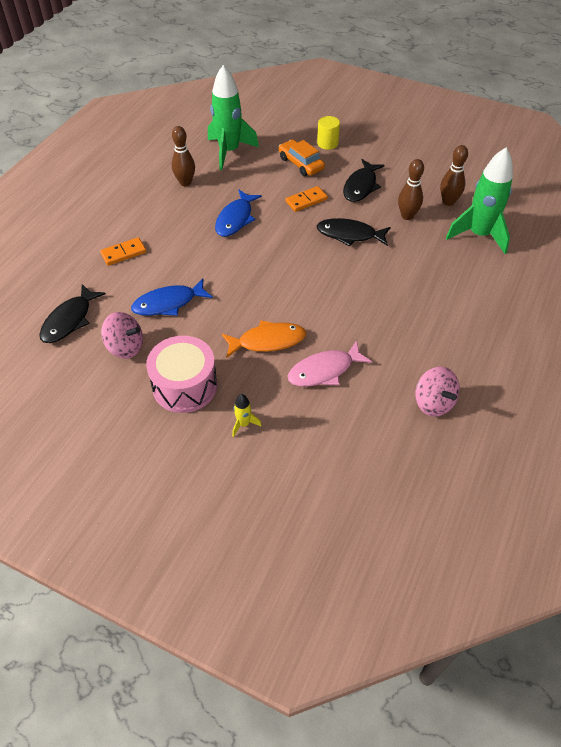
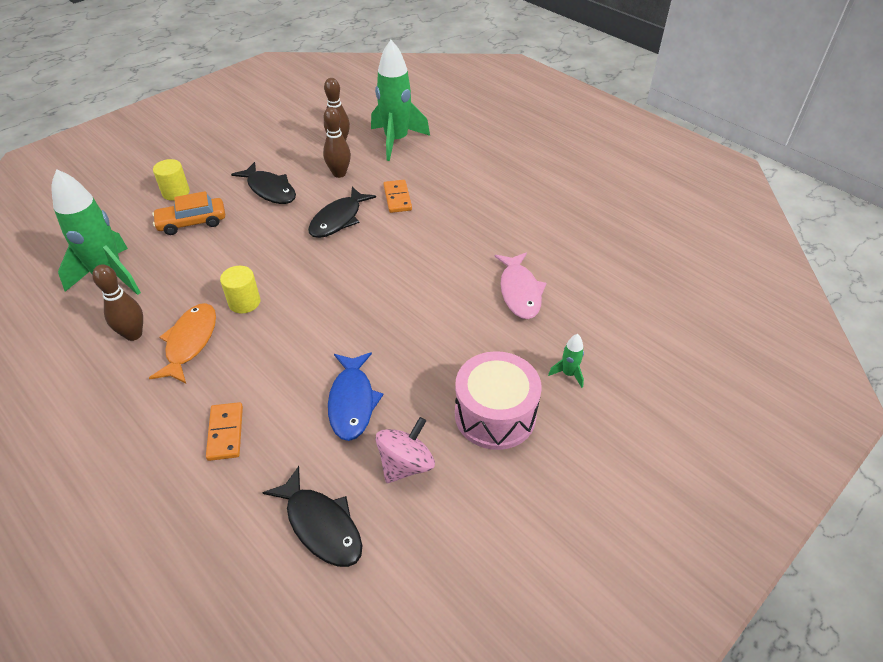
camera: 70 degrees left, 5 degrees down
(235, 219) = (244, 302): blue fish -> yellow cylinder
(243, 424) = (568, 374): yellow rocket -> green rocket
(268, 341) = (460, 324): orange fish -> orange fish (190, 342)
(306, 200) = (259, 235): orange domino -> orange domino (397, 198)
(433, 403) = (585, 232): pink spinning top -> none

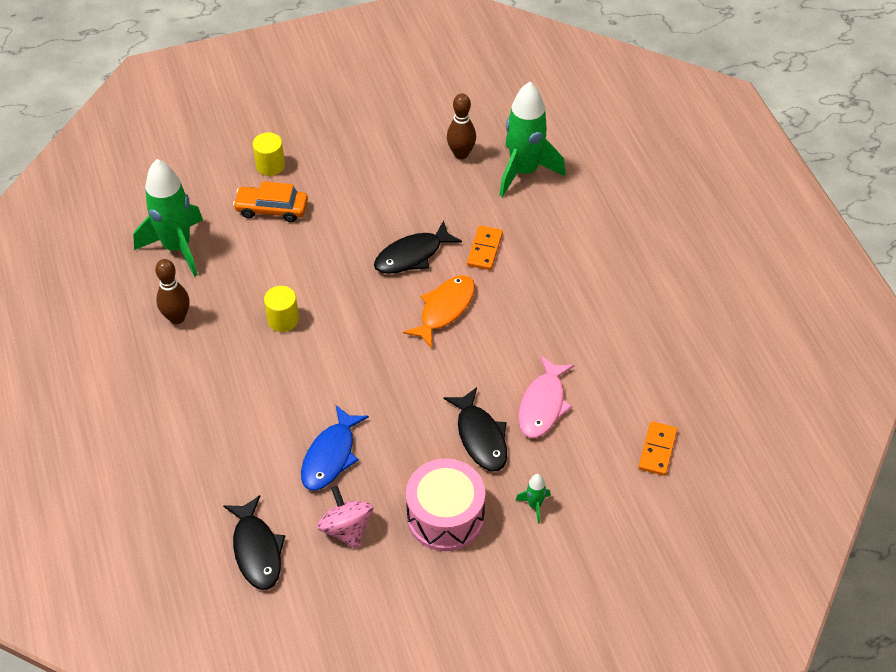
camera: 25 degrees right, 5 degrees up
(190, 342) = (220, 344): orange fish -> orange fish (444, 309)
(226, 433) = (216, 442): orange domino -> orange domino (657, 450)
(270, 190) = (362, 194): black fish -> black fish (480, 437)
(339, 173) = (441, 196): brown bowling pin -> none
(406, 464) = (346, 529): pink spinning top -> pink spinning top turned 90 degrees counterclockwise

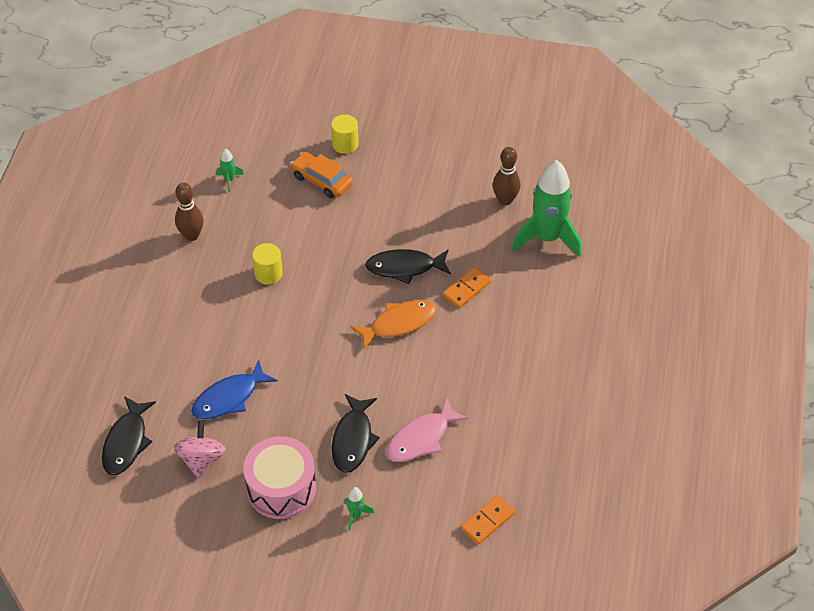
camera: 30 degrees right, 0 degrees up
(177, 247) = (229, 180): green rocket -> green rocket, size x0.42

